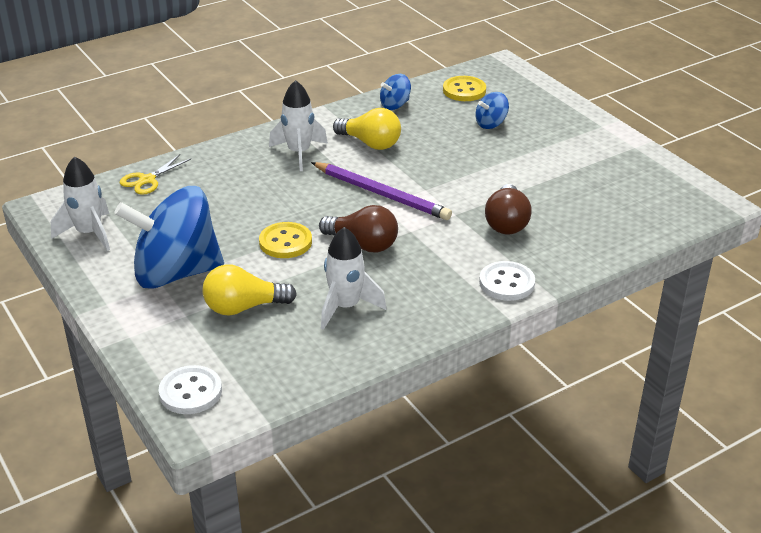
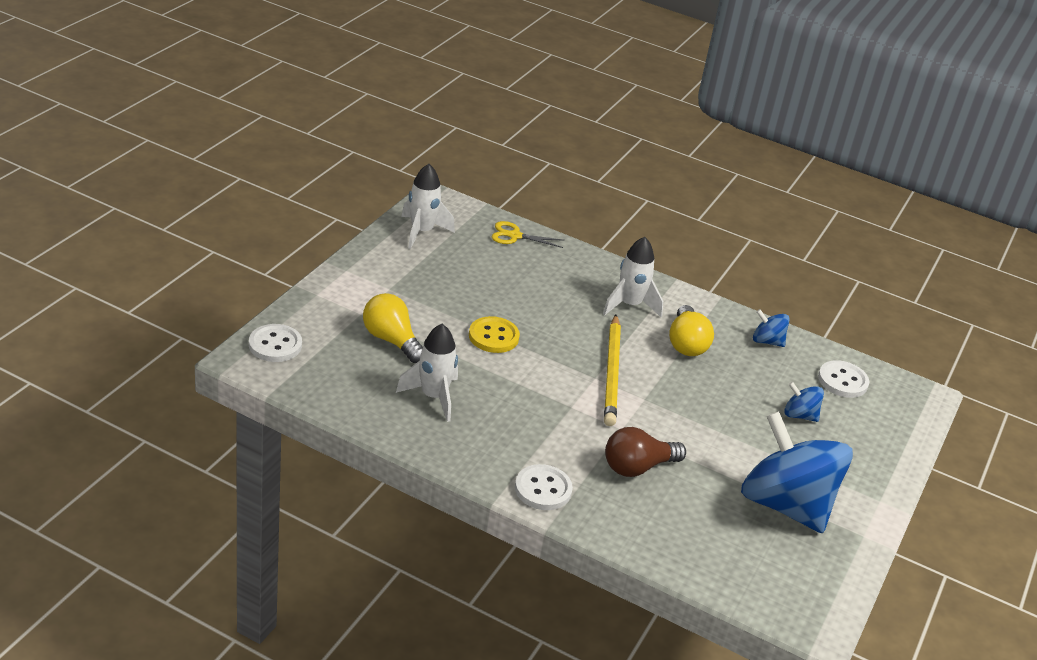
camera: 55 degrees right, 0 degrees up
(176, 273) = (407, 291): blue spinning top -> blue spinning top (785, 505)
(363, 244) = (527, 382): brown light bulb -> none
(381, 194) = (612, 373): purple pencil -> yellow pencil
(464, 90) = (842, 381): yellow button -> white button

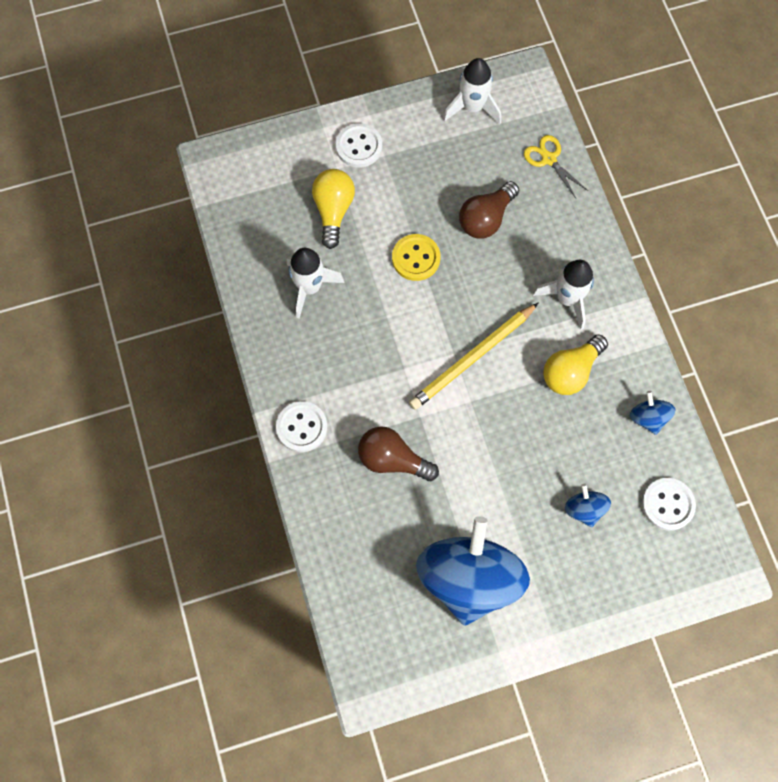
camera: 50 degrees right, 35 degrees up
(275, 345) = (245, 161): white button -> white button (359, 146)
(514, 288) = (486, 218): none -> brown light bulb

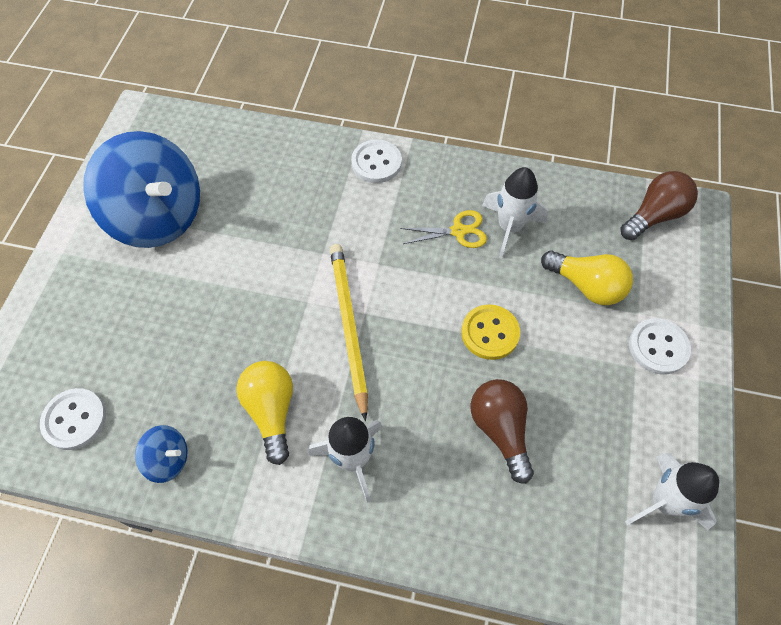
camera: 120 degrees right, 10 degrees down
(392, 459) = (299, 212): brown light bulb -> brown light bulb (654, 215)
(549, 159) = (546, 553): yellow scissors -> yellow scissors (458, 231)
(584, 509) = (135, 340): blue spinning top -> none

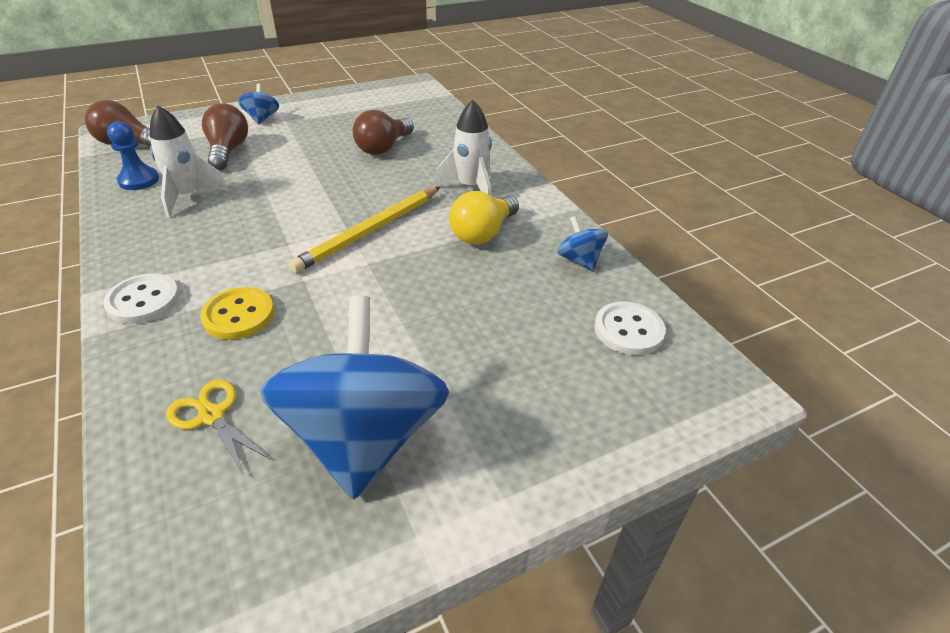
camera: 130 degrees left, 20 degrees down
(458, 231) = (212, 218): yellow scissors -> yellow scissors (211, 416)
(490, 333) = (310, 173): yellow button -> yellow button (238, 315)
(565, 204) = (139, 180): none -> blue pawn
(586, 286) = (228, 151): yellow light bulb -> brown light bulb
(658, 347) = (262, 118): white button -> blue spinning top
(664, 502) = (370, 97): white rocket -> none

